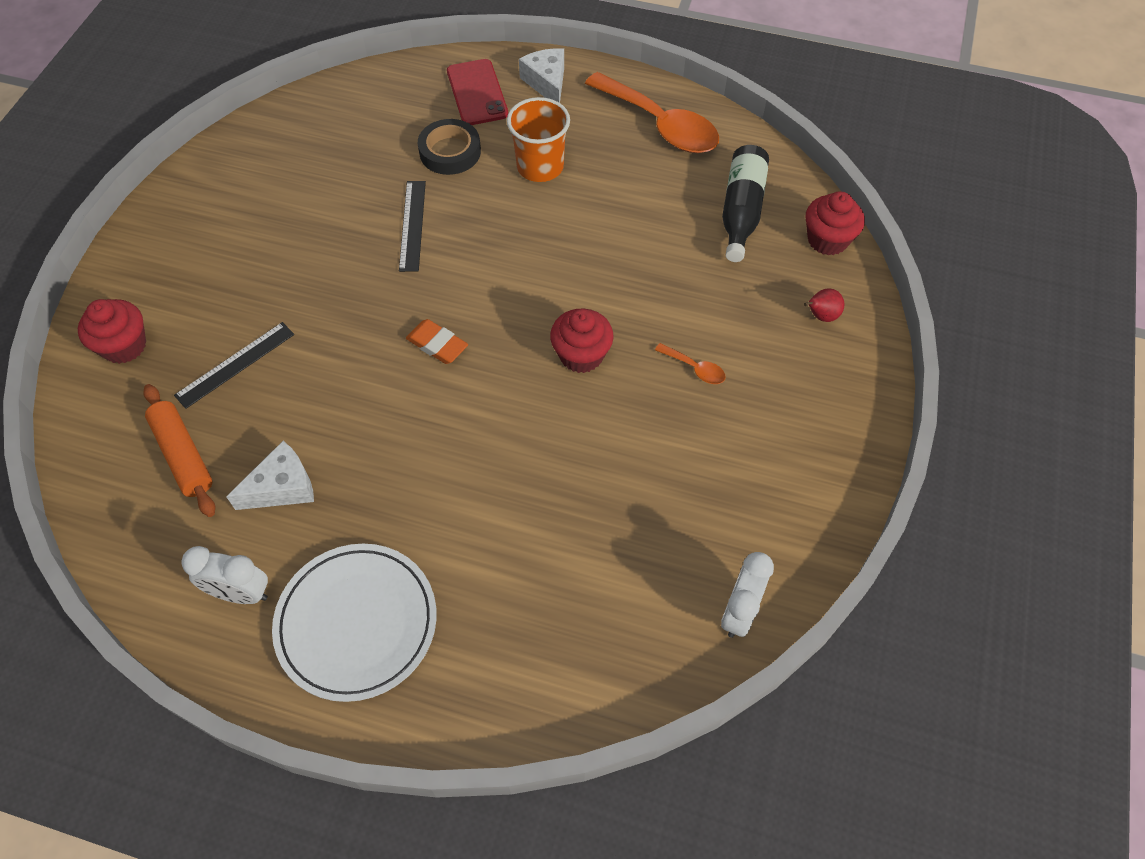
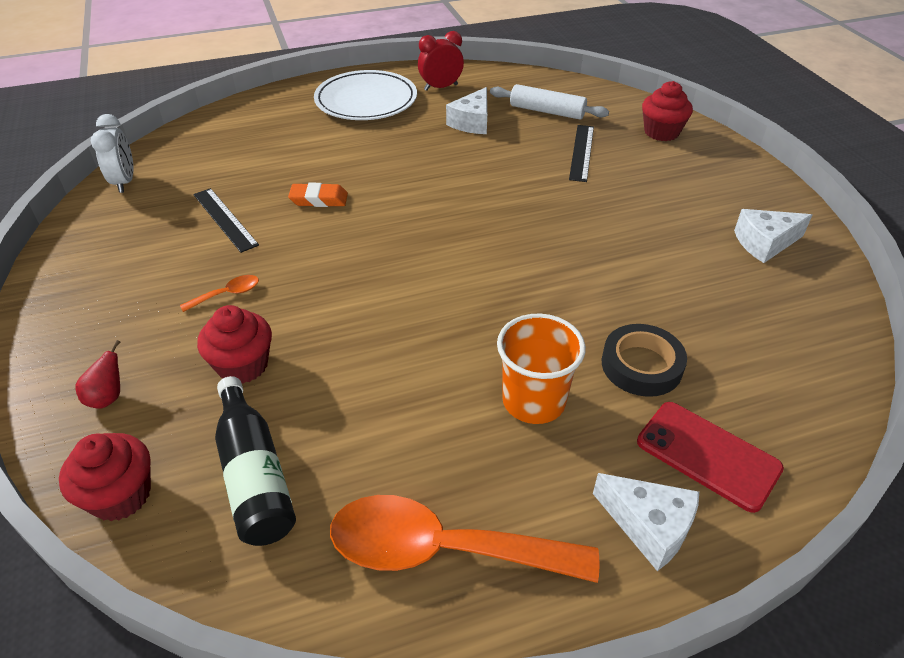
camera: 145 degrees right, 15 degrees down
(183, 455) = (547, 111): orange rolling pin -> white rolling pin
(240, 183) = (765, 243): none -> white cheese
(240, 593) = (441, 87): white clock -> red clock
(412, 225) = (585, 282): black ruler -> black ruler (225, 219)
(437, 345) = (461, 217): orange eraser -> orange eraser (319, 199)
(581, 355) = (338, 260): red cupcake -> red cupcake (243, 365)
(695, 368) = (227, 294): orange spoon -> orange spoon turned 150 degrees clockwise

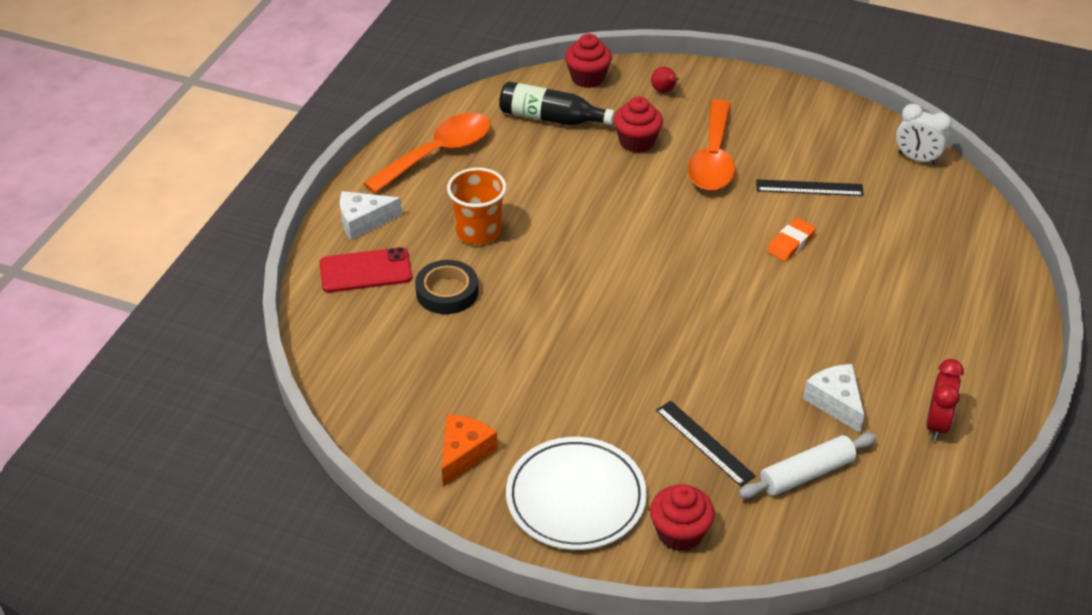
camera: 130 degrees right, 0 degrees up
(227, 294) = (713, 159): orange spoon -> orange spoon, size x2.43
(366, 100) = (953, 352): white plate -> white plate (576, 497)
(765, 243) = (464, 454): white cheese -> orange cheese

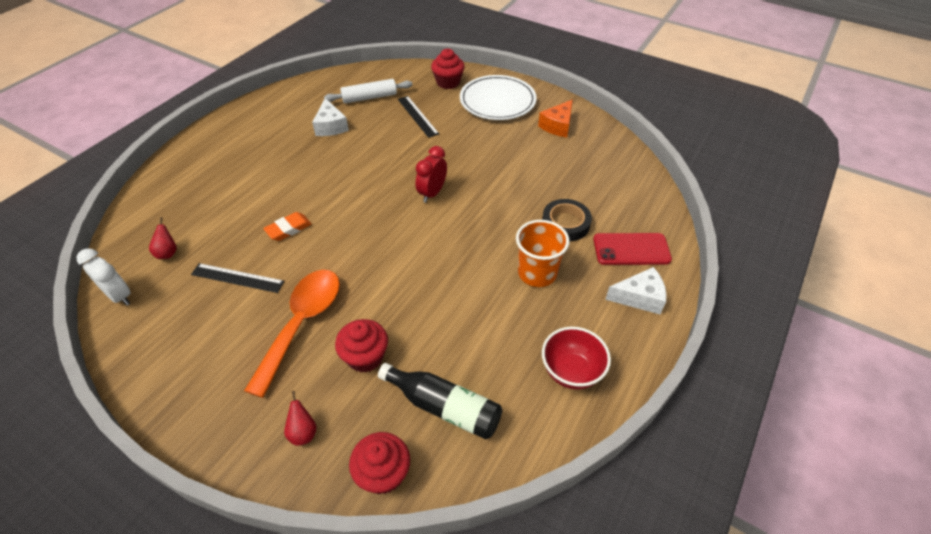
camera: 170 degrees left, 5 degrees up
(438, 153) = (571, 372): orange spoon -> red bowl
(908, 201) = (168, 253): none -> red pear
(937, 424) = (282, 110): red clock -> red clock (432, 193)

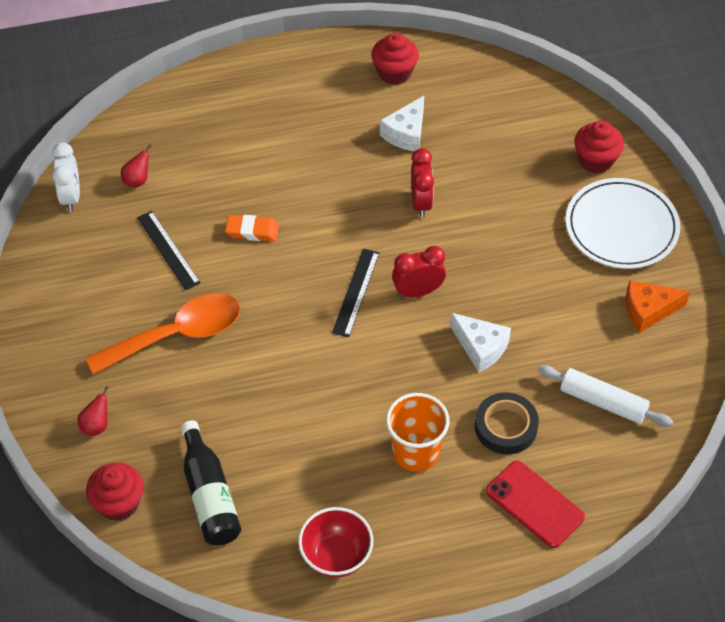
camera: 45 degrees right, 5 degrees up
(365, 357) = (195, 405): red cupcake -> red cupcake (394, 72)
(369, 97) = (485, 121): white rolling pin -> white rolling pin (603, 402)
(380, 151) = (421, 203): none -> red clock
(417, 116) = (509, 184): black ruler -> black ruler (356, 292)
(639, 297) = (478, 551): white cheese -> white cheese (480, 347)

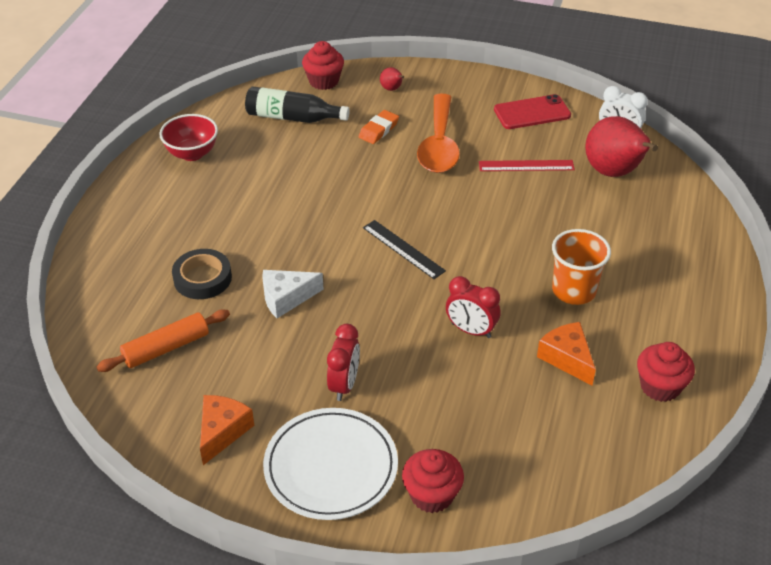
camera: 120 degrees right, 10 degrees down
(137, 180) = (614, 173): red pear -> red pear, size x2.37
(168, 250) = (526, 166): black ruler -> red ruler
(252, 231) = (513, 215): orange eraser -> orange eraser (378, 130)
(406, 133) = (567, 358): white cheese -> orange cheese
(416, 452) = (230, 221): orange cup -> orange cup (574, 290)
(418, 292) = (374, 285): red clock -> red clock (344, 385)
(535, 504) = (126, 263): red phone -> red phone (532, 113)
(603, 402) = (166, 348): white rolling pin -> orange rolling pin

